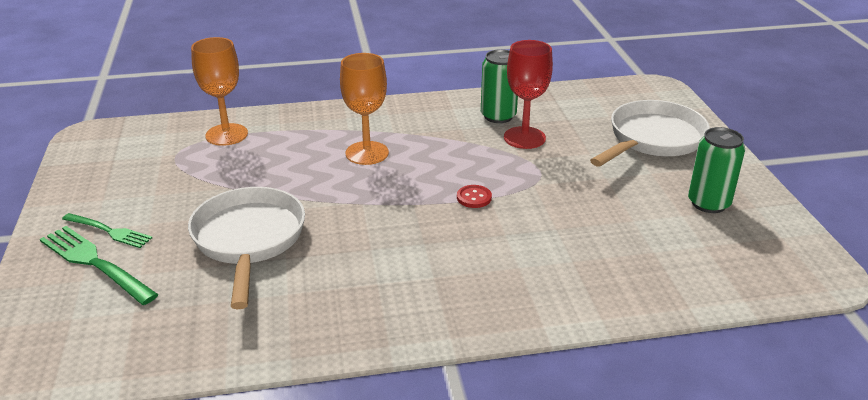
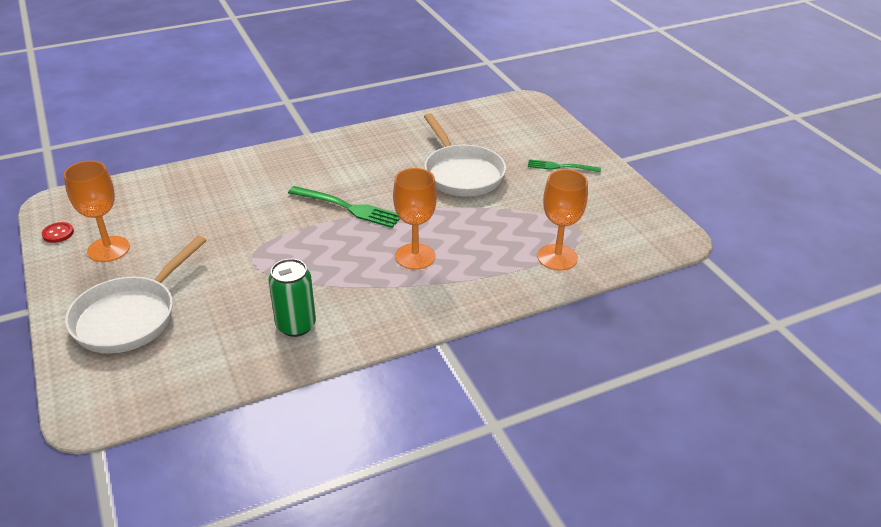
camera: 165 degrees right, 5 degrees up
(95, 263) = (546, 149): green fork -> green fork (348, 207)
(474, 198) = (308, 227): red button -> red button (58, 233)
(524, 138) = (266, 298): red goblet -> none
(708, 203) = (108, 249): green can -> orange goblet

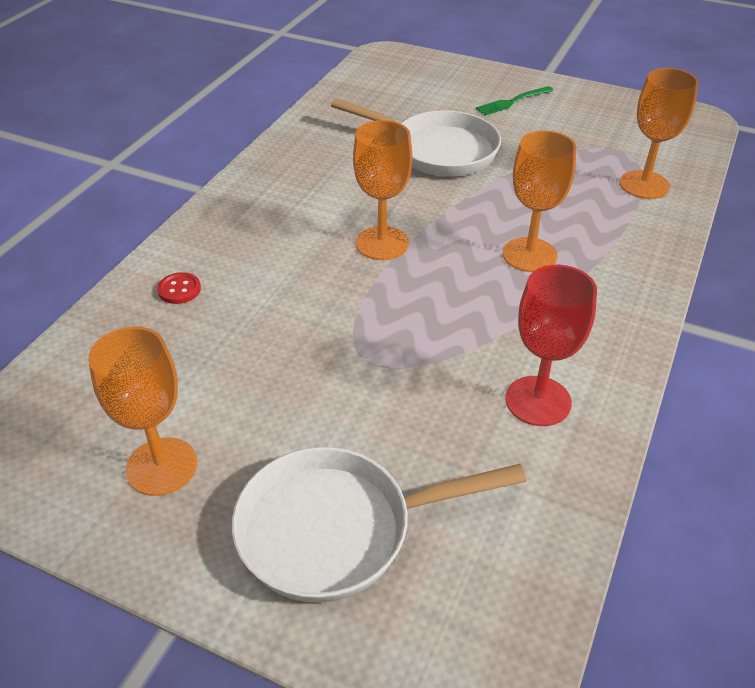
camera: 40 degrees left, 5 degrees up
(58, 233) = (45, 495): red button -> red button (179, 289)
(130, 317) = (336, 529): white pan -> white pan turned 90 degrees clockwise
(296, 325) = (538, 401): green can -> red goblet
(348, 207) = (382, 243): green fork -> orange goblet

